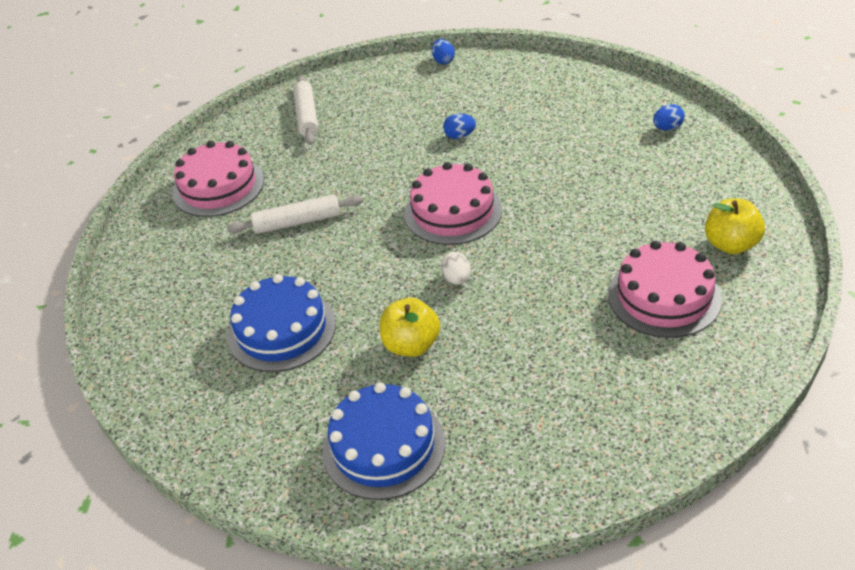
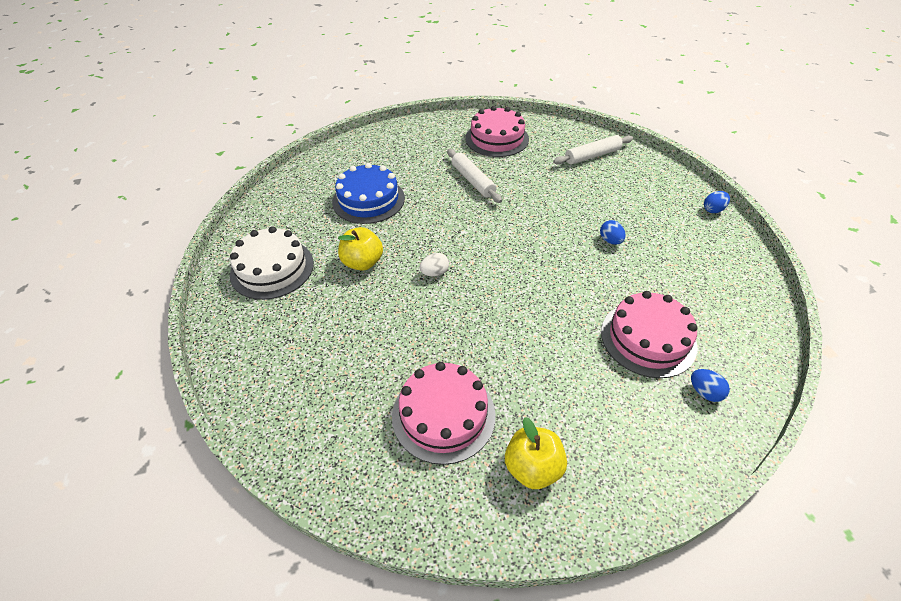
camera: 70 degrees right, 5 degrees up
(383, 446) = (272, 268): blue cake -> white cake
(453, 211) = (511, 255): pink cake -> pink cake (648, 338)

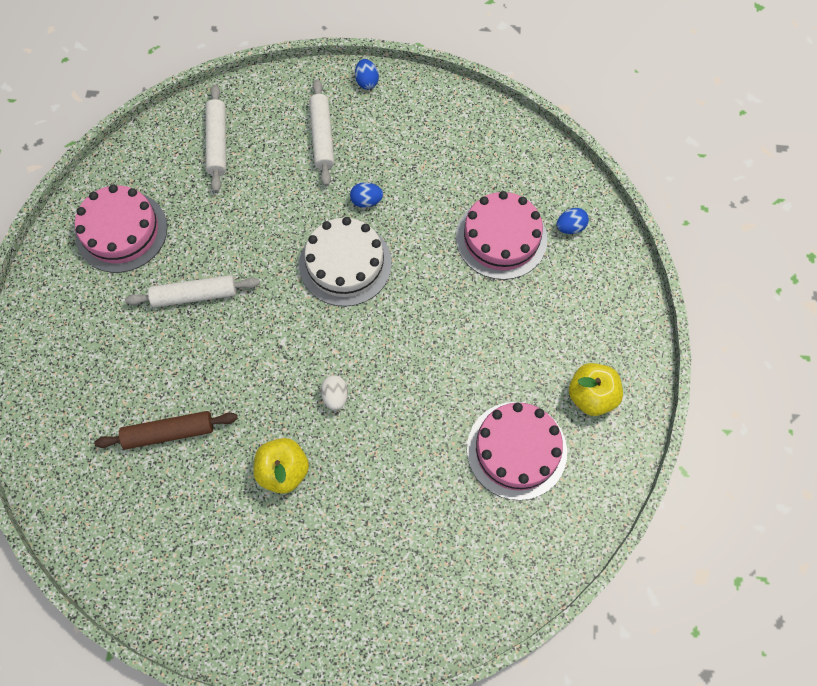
camera: 70 degrees left, 20 degrees up
(272, 268) = (245, 581): white cake -> white cake (345, 264)
(368, 200) = (169, 433): blue cake -> brown rolling pin
(643, 201) = (322, 137): none -> white rolling pin

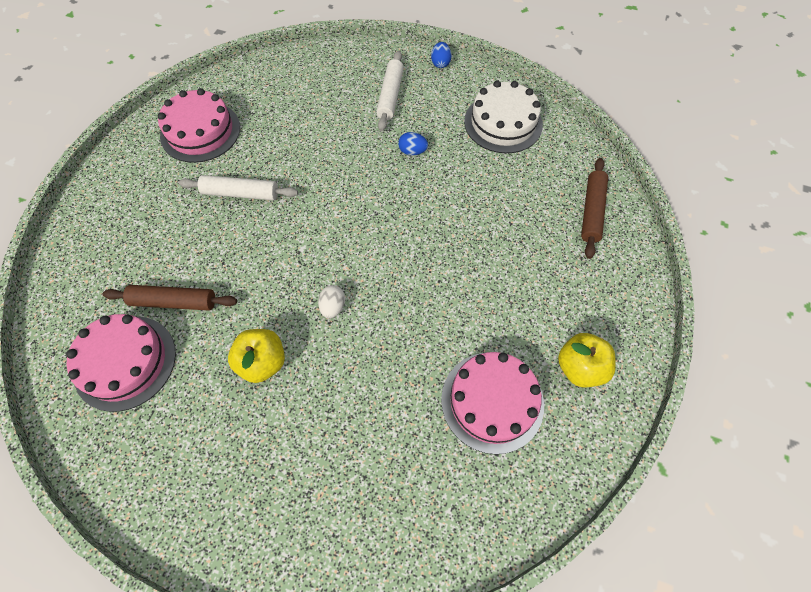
camera: 15 degrees right, 5 degrees down
(217, 142) = (303, 83): white rolling pin -> none
(345, 264) = (378, 197): white cake -> white cake (503, 123)
(501, 238) = (525, 206): pink cake -> pink cake (125, 362)
(570, 227) = (591, 211): blue egg -> brown rolling pin

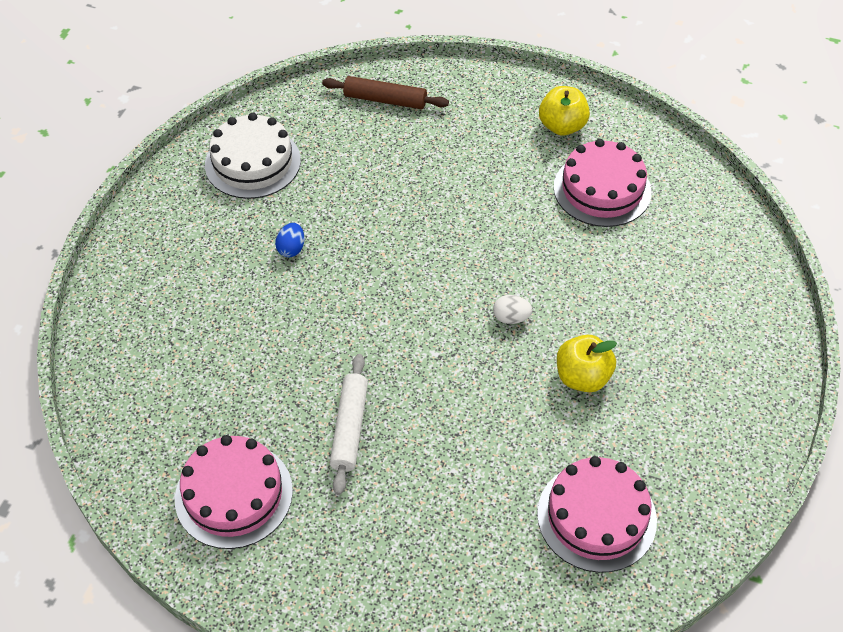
camera: 90 degrees left, 10 degrees down
(174, 302) = (514, 479): brown rolling pin -> none
(390, 96) = (192, 272): white rolling pin -> none
(440, 63) = (138, 219): blue egg -> none

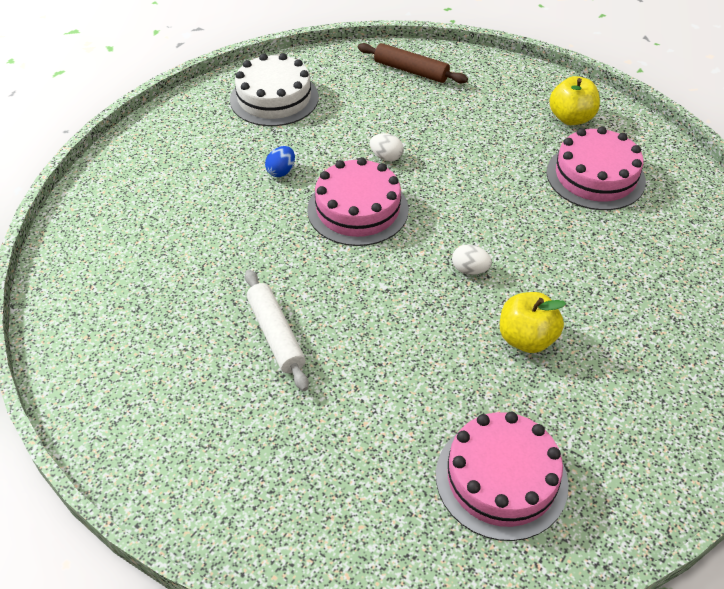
camera: 15 degrees right, 5 degrees down
(233, 494) = (141, 370): pink cake -> pink cake (357, 209)
(350, 428) = (276, 335): white rolling pin -> white rolling pin turned 45 degrees counterclockwise
(392, 210) = (386, 157): none -> white egg

